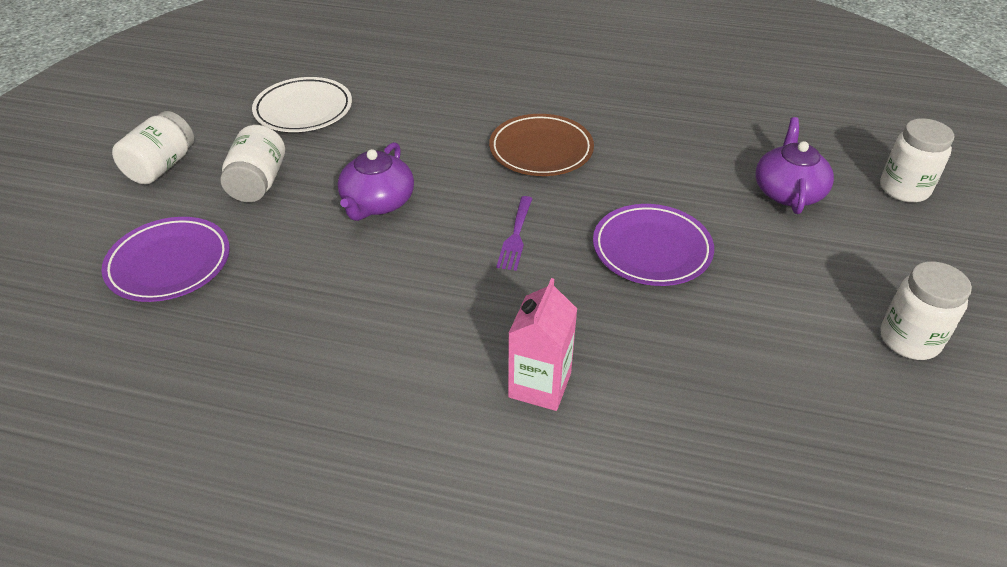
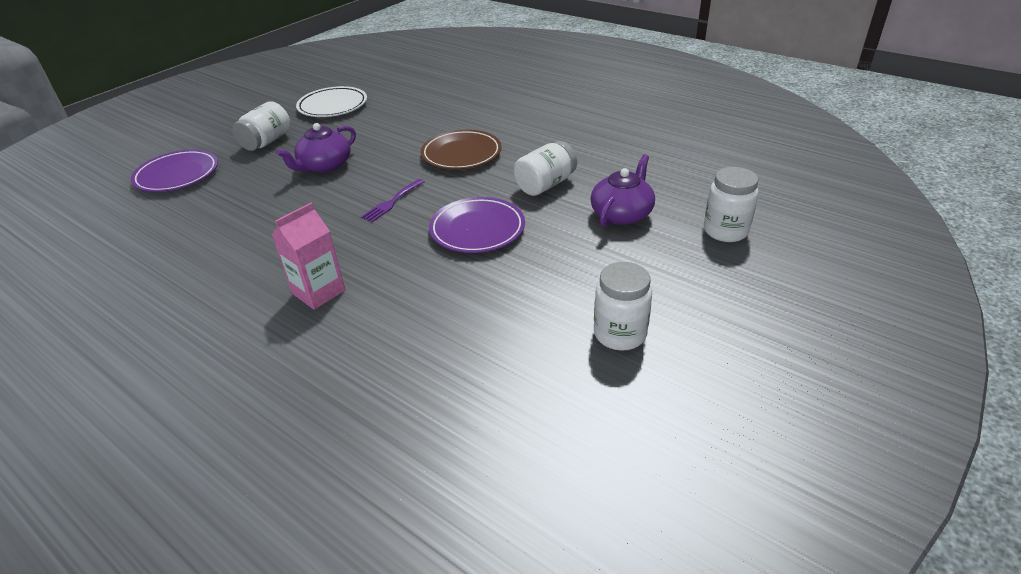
camera: 25 degrees right, 5 degrees down
(161, 167) = (223, 124): white jar -> white jar (545, 185)

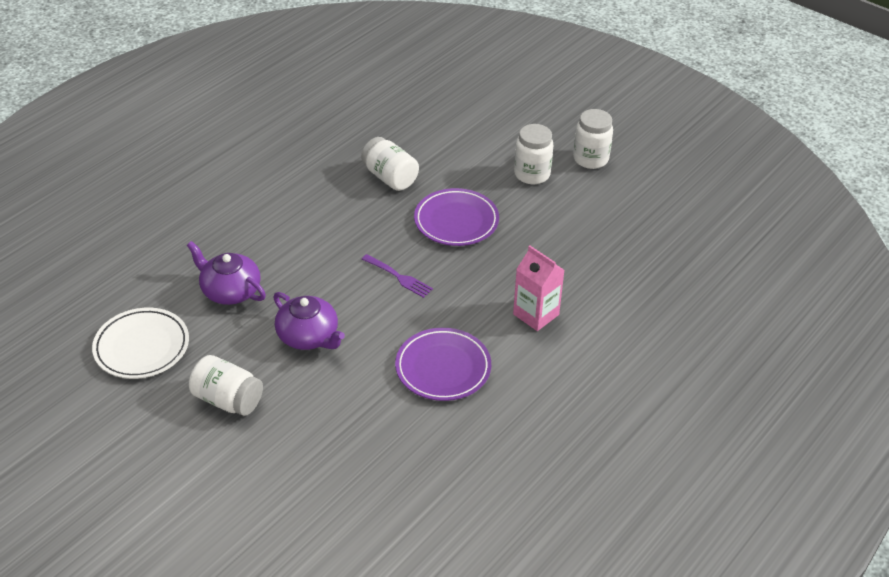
camera: 90 degrees left, 5 degrees up
(177, 175) = (294, 474): purple plate -> purple plate (443, 368)
(461, 154) = (314, 230): brown plate -> none
(622, 214) = (446, 140): purple teapot -> purple teapot (230, 290)
(725, 231) = (478, 95): white jar -> white jar (532, 174)

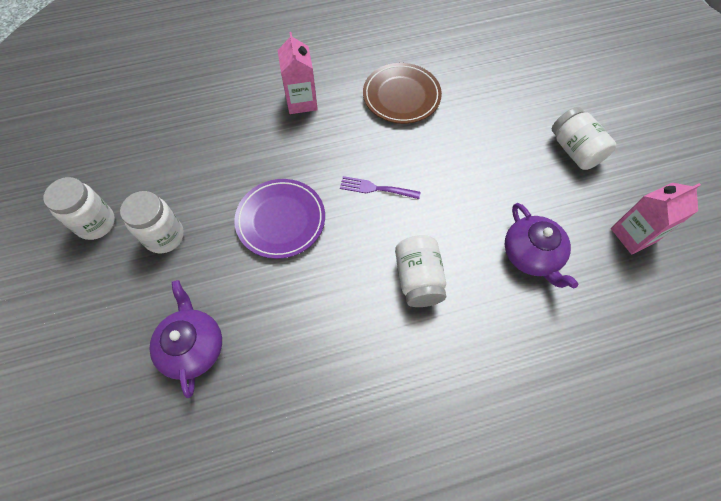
camera: 145 degrees left, 20 degrees up
(142, 347) = (633, 235): white plate -> pink carton
(309, 336) = (485, 172): purple teapot -> purple teapot (193, 346)
(390, 177) = (295, 315): white jar -> white jar (418, 279)
(399, 277) = (376, 188): purple fork -> purple fork turned 60 degrees counterclockwise
(443, 368) = (401, 96): purple plate -> brown plate

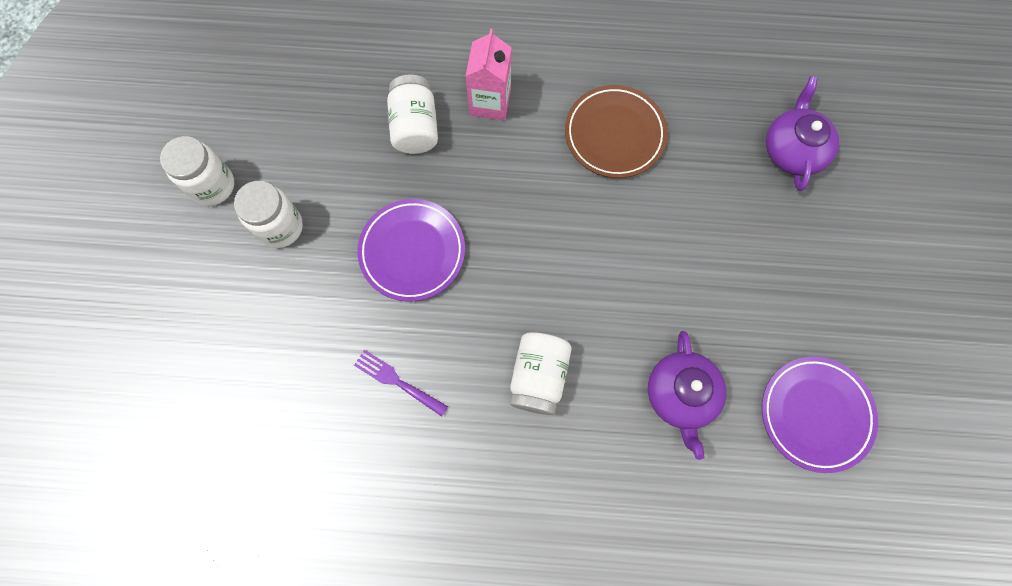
camera: 20 degrees right, 10 degrees up
(193, 346) = (273, 365): purple teapot -> purple teapot (793, 149)
(376, 188) = (535, 249): purple fork -> purple fork (397, 381)
(574, 150) = (798, 281): white jar -> white jar (415, 127)
(633, 235) = (815, 414): pink carton -> purple plate

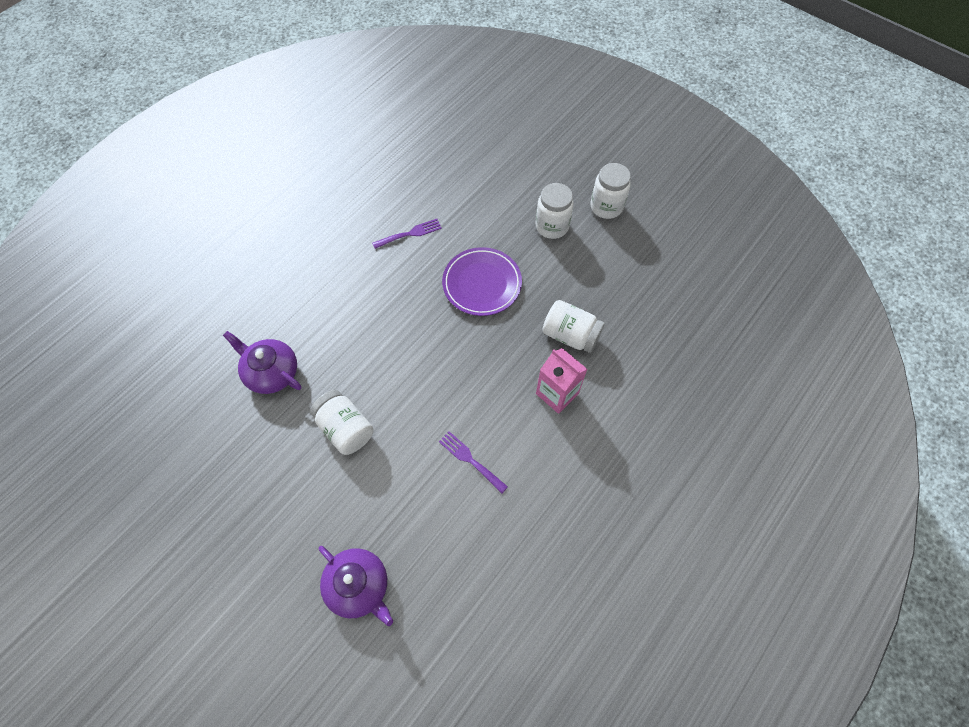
camera: 125 degrees right, 10 degrees down
(538, 376) = (351, 303): white jar -> white jar (345, 429)
(614, 134) = (470, 460): brown plate -> purple fork
(815, 414) = (188, 442): purple plate -> none

